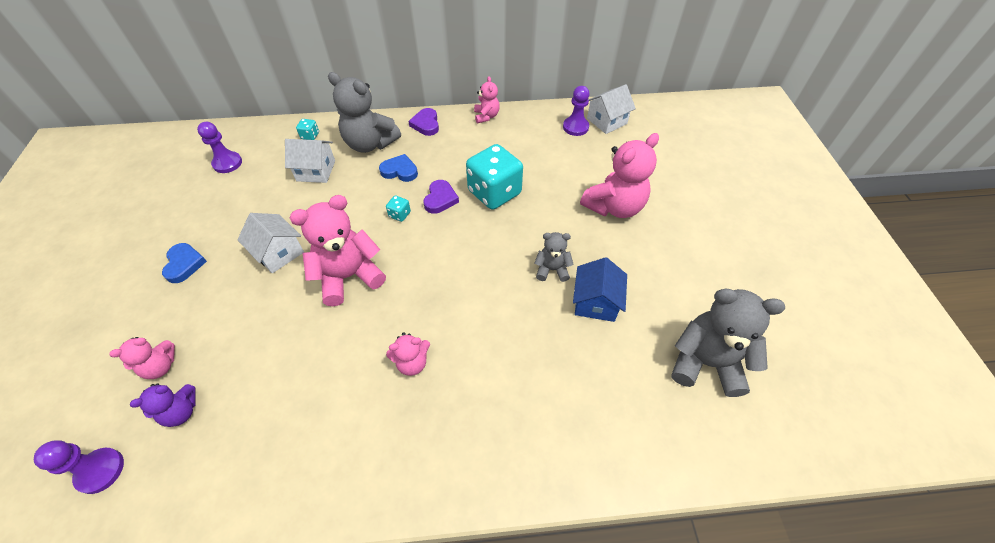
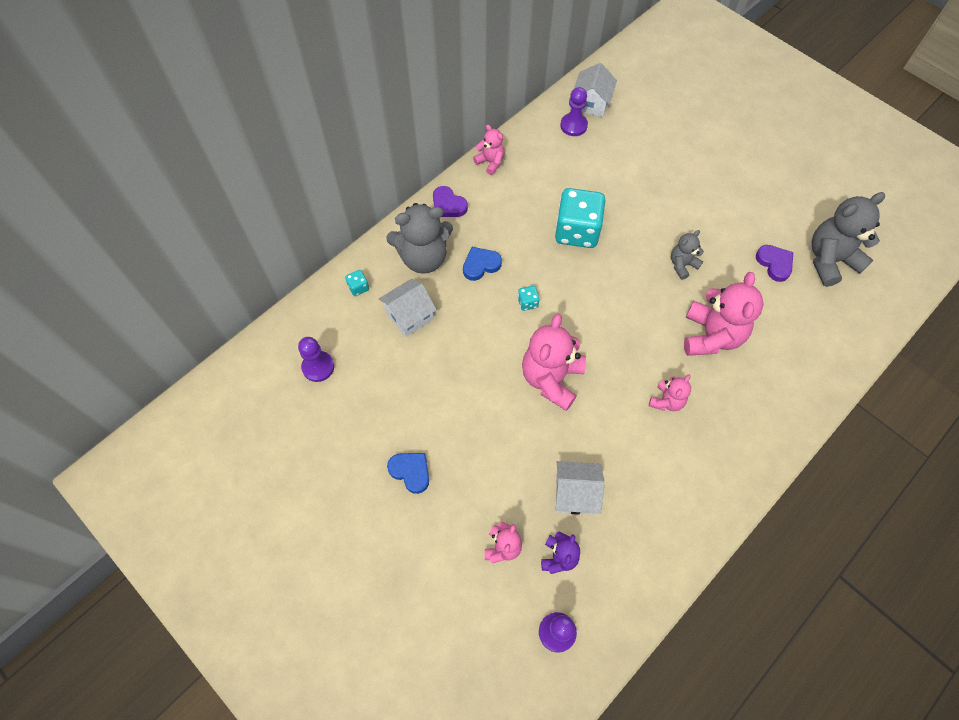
camera: 40 degrees left, 10 degrees up
(279, 253) = (474, 404): white house -> white house (575, 493)
(440, 199) = (543, 266): purple heart -> purple heart (774, 263)
(595, 302) = (733, 268): blue house -> none
(614, 207) = (673, 182): pink teddy bear -> pink teddy bear (711, 336)

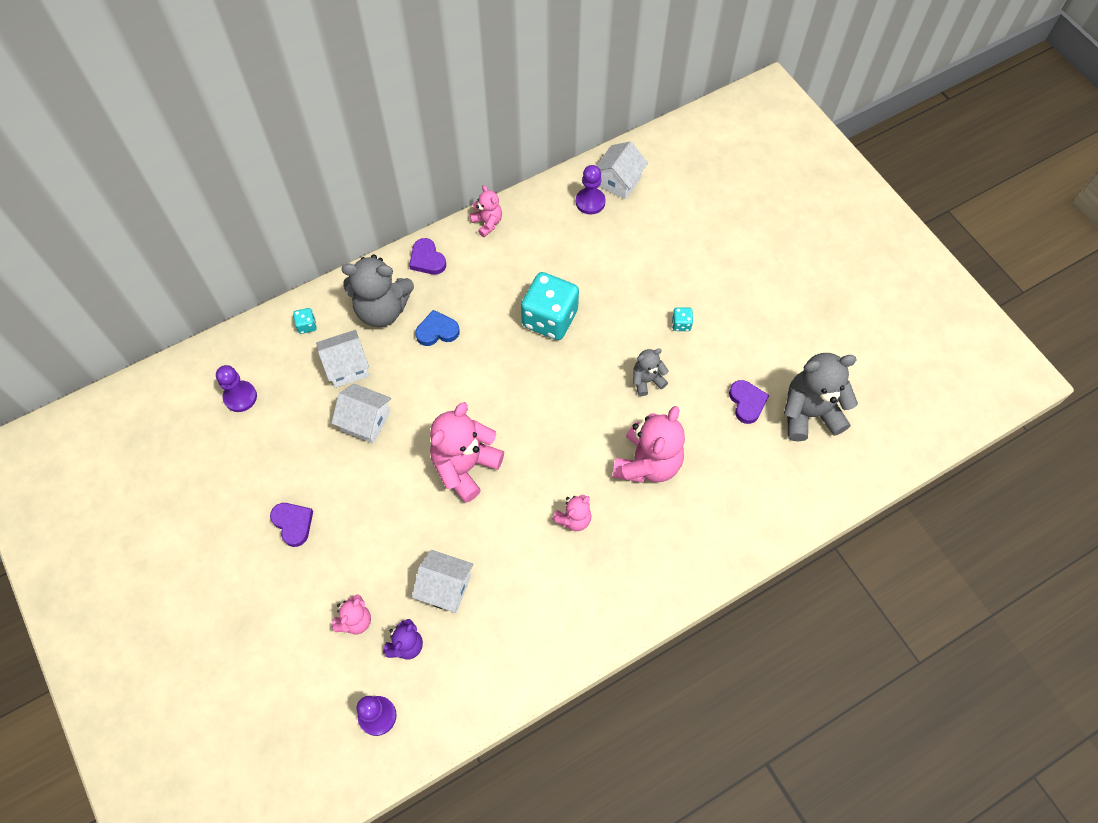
camera: 15 degrees right, 0 degrees up
(411, 472) = (293, 524): blue heart -> purple heart
(445, 360) = (365, 421): none -> white house
(527, 302) = (470, 382): turquoise dice -> turquoise dice (681, 324)

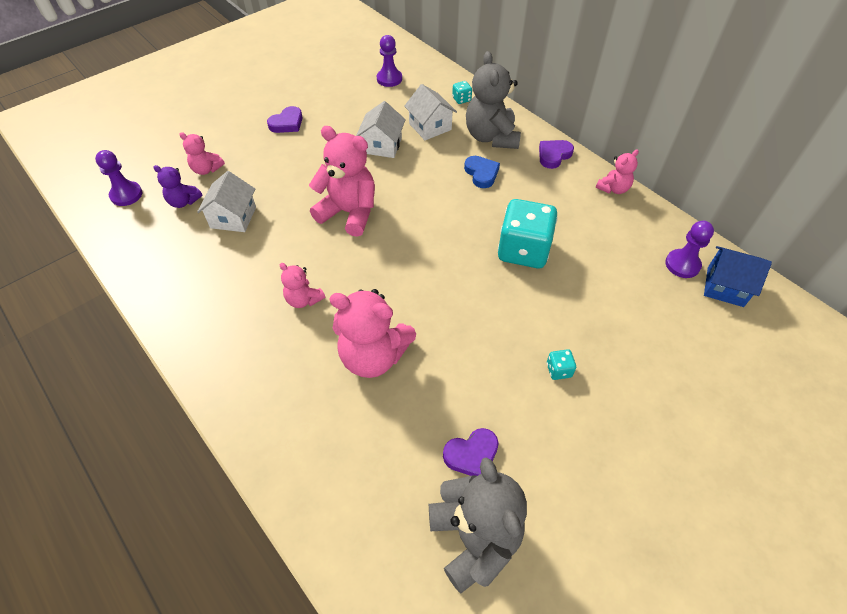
camera: 80 degrees right, 10 degrees down
(619, 181) = (725, 286): white house -> blue house
(647, 380) = (474, 344): grey teddy bear -> none

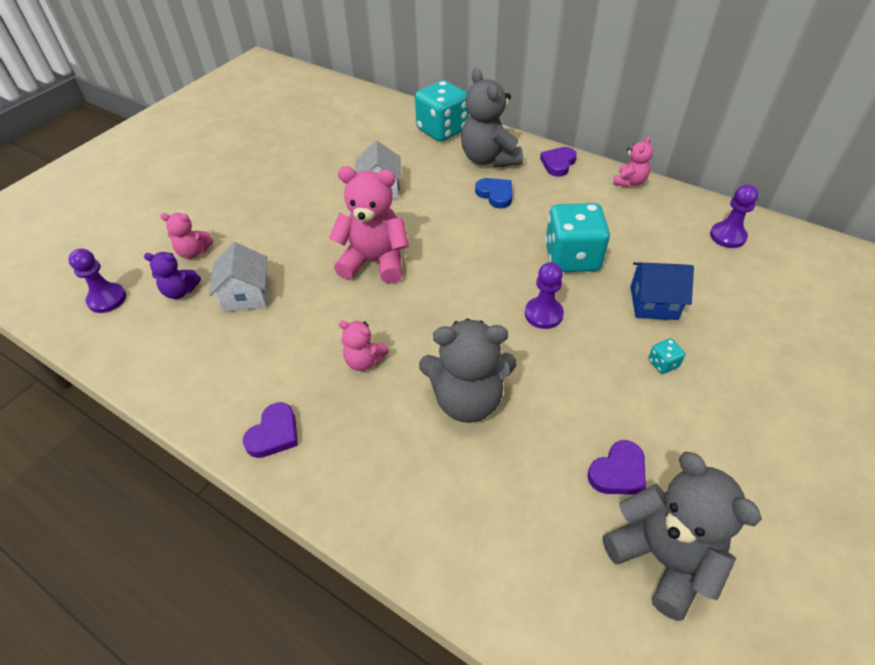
camera: 15 degrees left, 5 degrees down
(287, 123) = (266, 188): purple heart -> purple heart (274, 434)
(373, 356) = (467, 399): pink teddy bear -> grey teddy bear
(389, 79) = (359, 125): purple pawn -> purple pawn (543, 314)
(430, 127) = (422, 161): white house -> none
(461, 99) = (442, 130): turquoise dice -> turquoise dice, size x2.46
(725, 286) = (776, 247): blue house -> blue house (653, 303)

